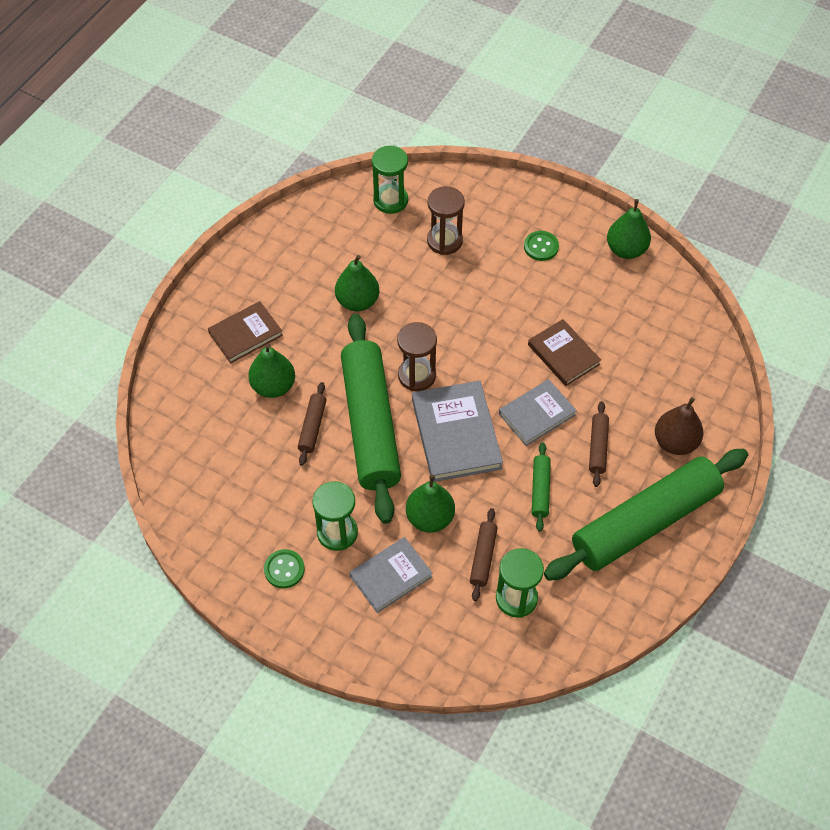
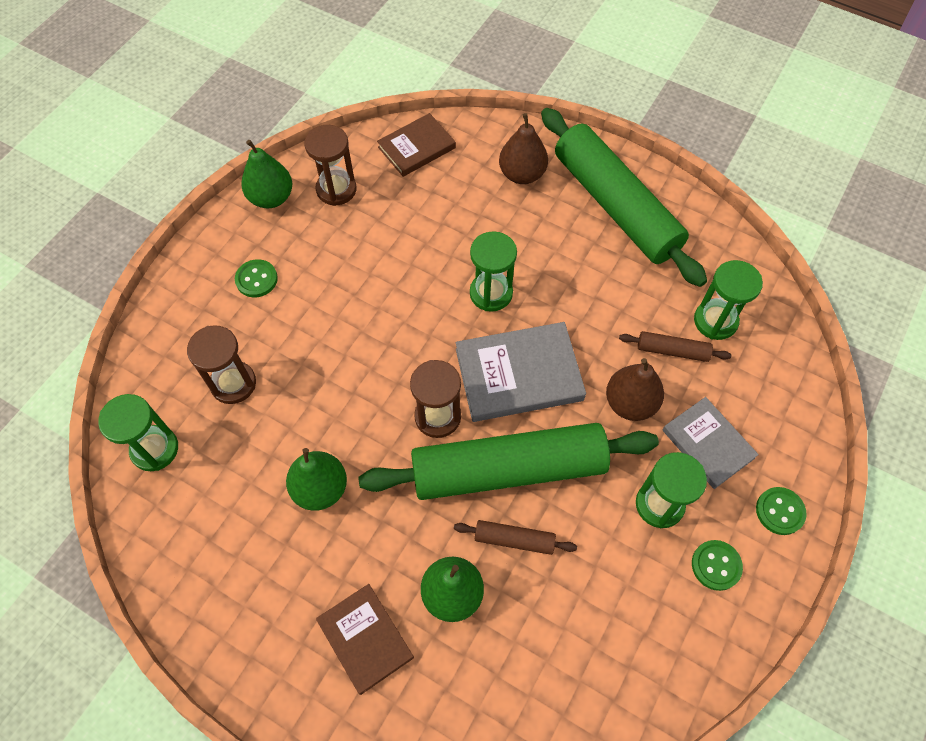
camera: 90 degrees left, 5 degrees up
(328, 626) = (780, 511): none -> green button
(430, 518) = (630, 403): green pear -> brown pear
(537, 414) = (491, 293): grey book -> green hourglass
(540, 490) = (586, 294): green rolling pin -> none
(563, 354) = (412, 264): brown book -> brown book (416, 147)
(598, 447) = (530, 239): brown rolling pin -> none
(640, 295) = (336, 189): none -> brown hourglass

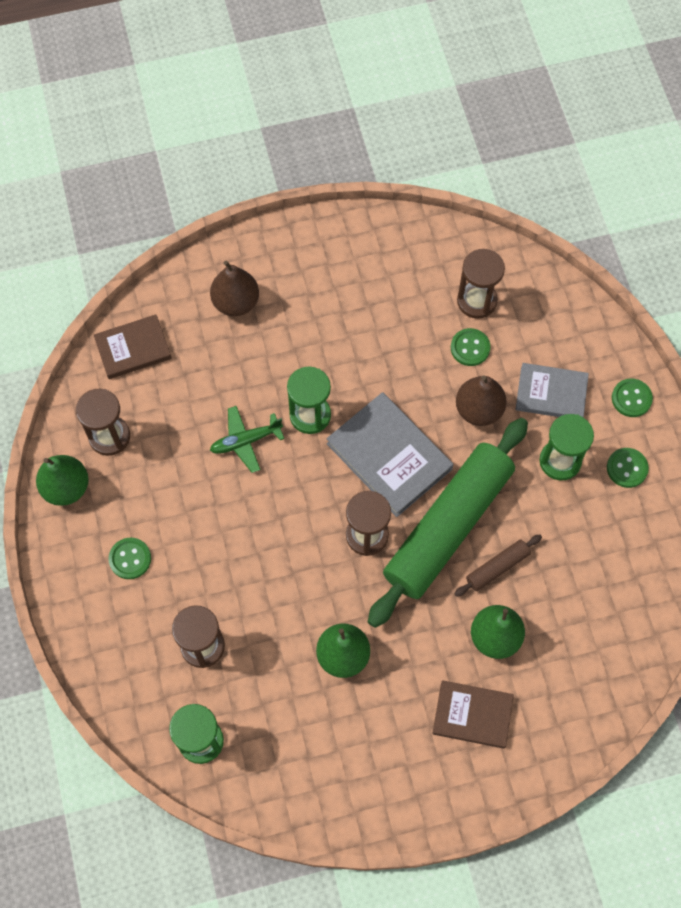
camera: 45 degrees left, 5 degrees up
(416, 147) = (133, 348): brown book -> brown book turned 60 degrees clockwise
(424, 271) = (245, 441): none -> green plane
(518, 374) = (389, 456): grey book -> grey book turned 75 degrees counterclockwise
(615, 206) = (328, 270): green rolling pin -> none
(672, 351) = (470, 348): brown rolling pin -> green button
(715, 321) = (477, 301): green hourglass -> brown hourglass

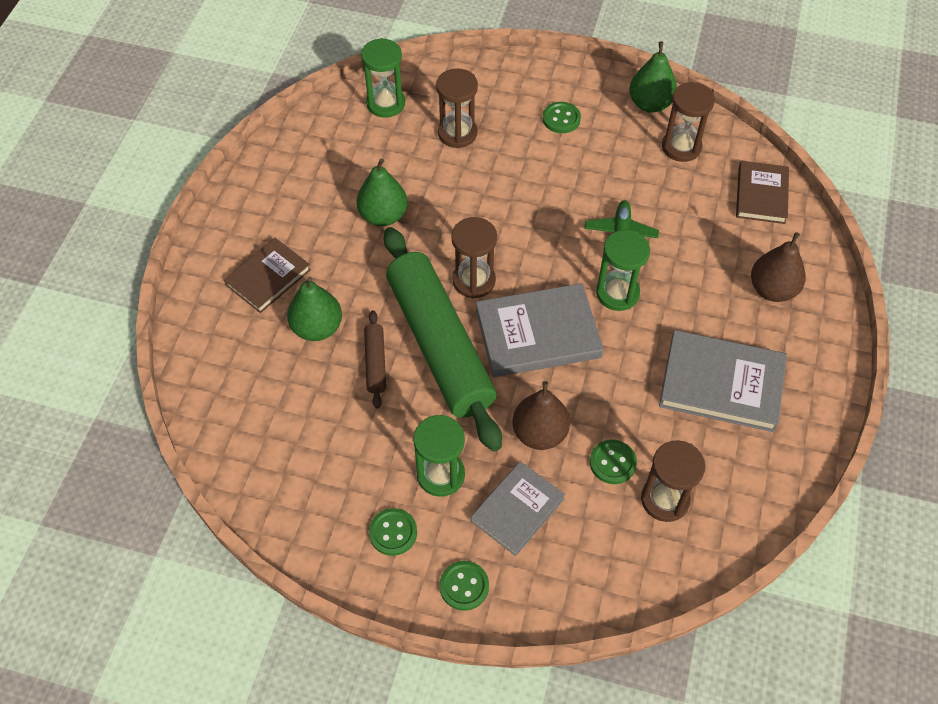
camera: 120 degrees right, 10 degrees down
(352, 303) = (721, 384): none -> grey book

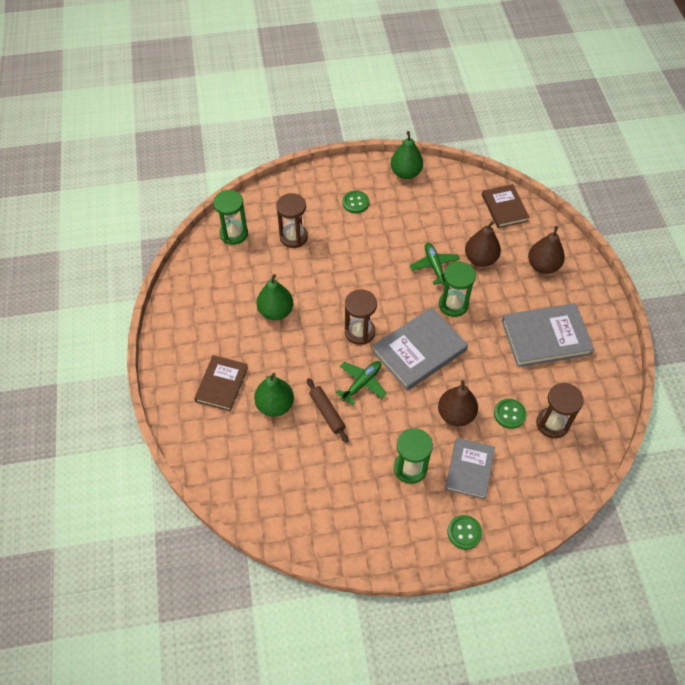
camera: 25 degrees left, 0 degrees up
(393, 532) = (401, 519): green button -> none
(440, 345) = (362, 383): green rolling pin -> green plane
(681, 147) = (440, 194): brown hourglass -> none
(688, 249) = (480, 259): none -> brown pear

